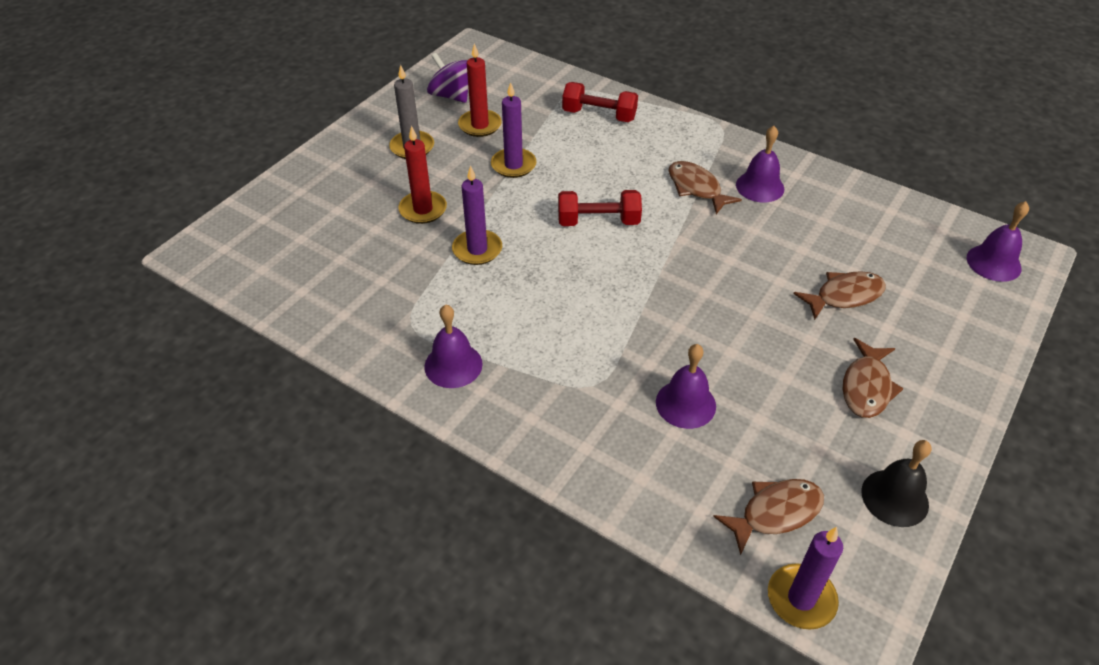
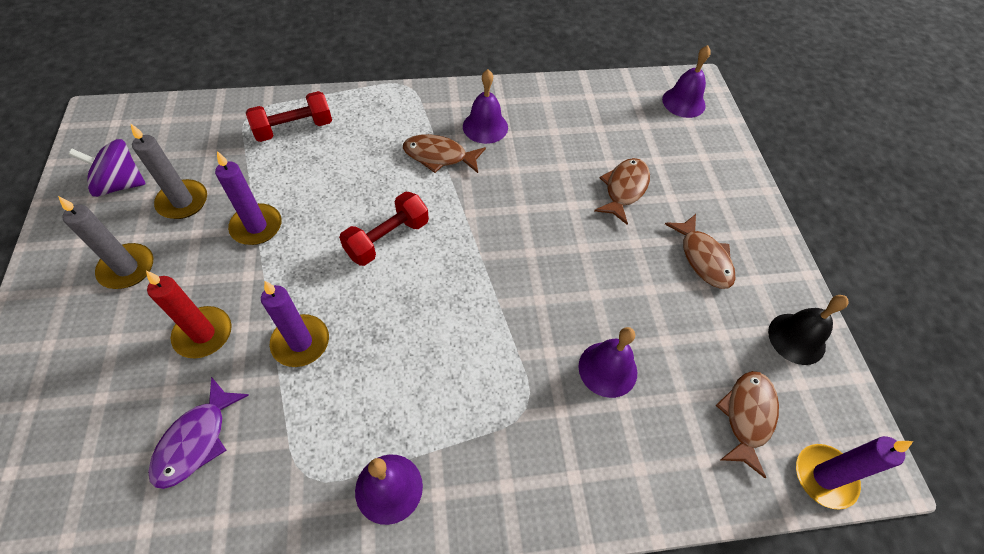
camera: 45 degrees left, 10 degrees up
(367, 264) = (196, 440): none -> purple fish
(480, 125) = (183, 201): red candle -> grey candle

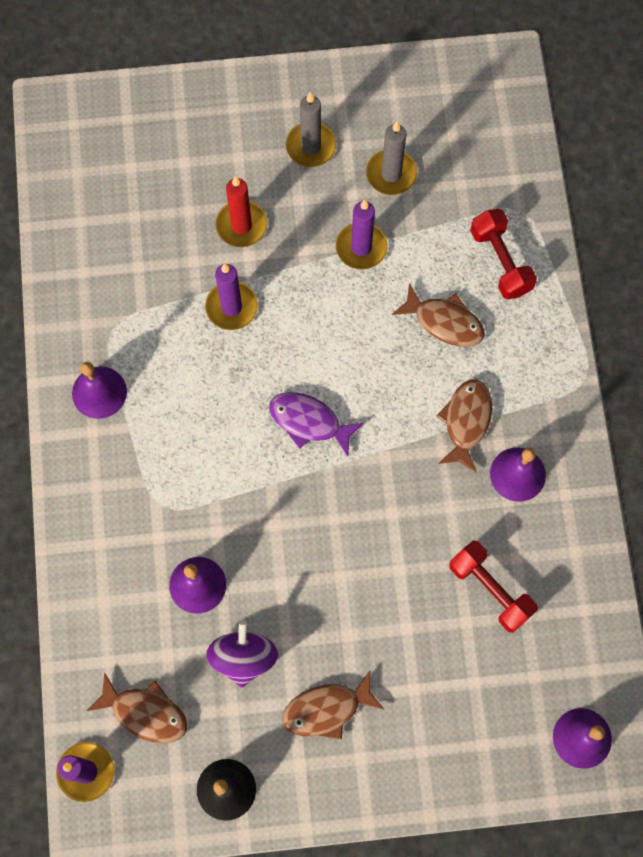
camera: 95 degrees right, 15 degrees up
(120, 184) = (412, 113): purple spinning top -> purple spinning top (243, 657)
(196, 440) = (145, 241): purple fish -> purple fish (309, 422)
(387, 239) = (348, 373): red dumbbell -> red dumbbell (490, 590)
(624, 189) = (424, 633): brown fish -> brown fish (444, 322)

